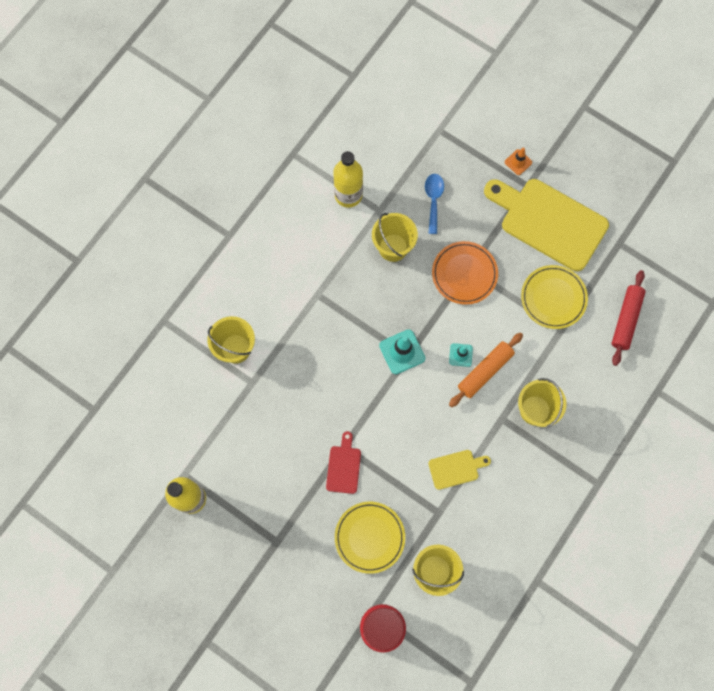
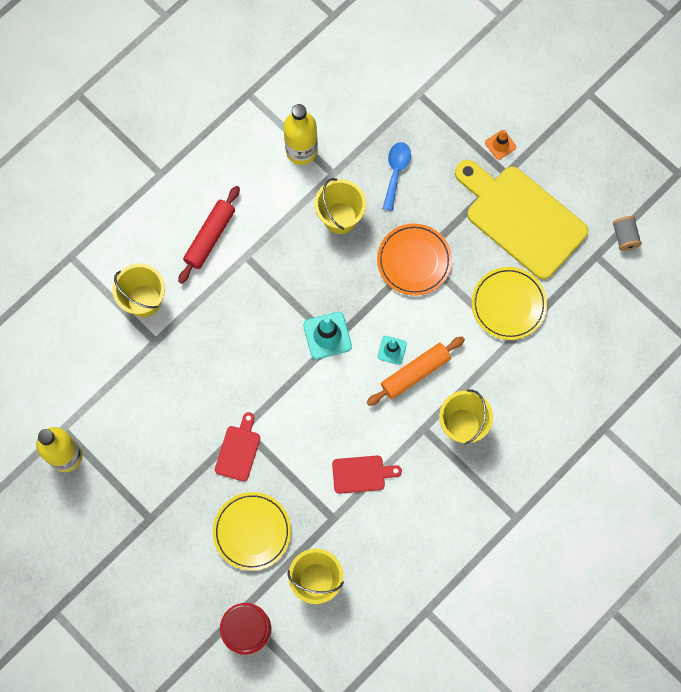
camera: 10 degrees right, 0 degrees up
(456, 468) = (362, 474): yellow cutting board -> red cutting board
(626, 320) = (585, 342): red rolling pin -> red rolling pin (210, 237)
(640, 223) = (625, 237): none -> grey spool

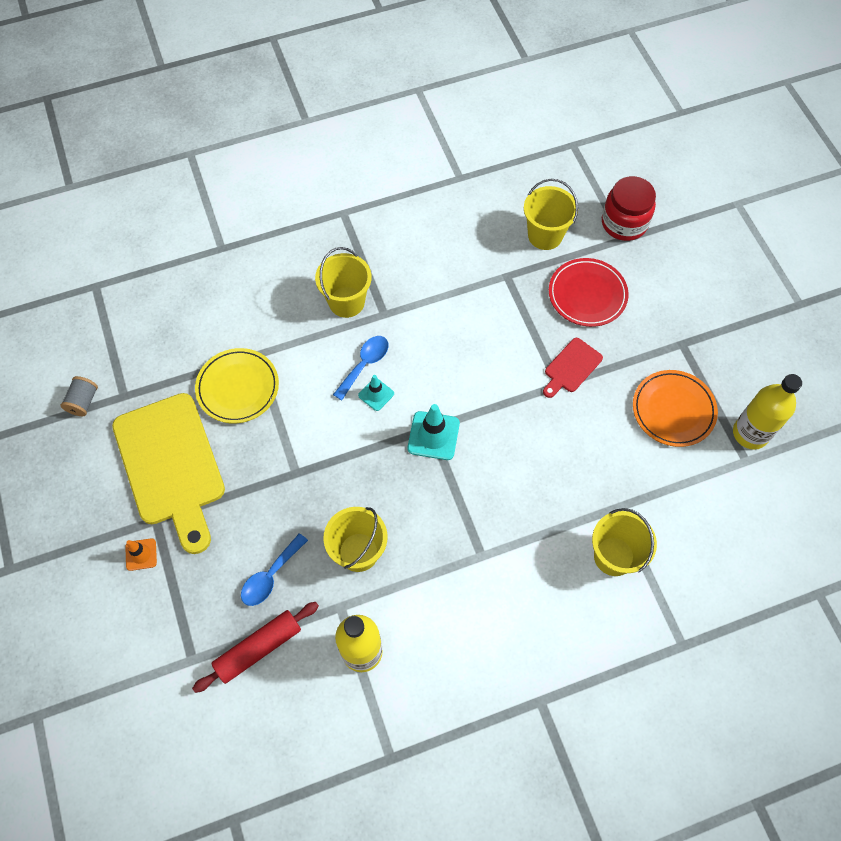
camera: 155 degrees left, 10 degrees down
(210, 237) = (512, 595): red rolling pin -> red rolling pin (258, 648)
(252, 531) = (587, 294): yellow plate -> red plate
(362, 474) = (462, 300): red cutting board -> none
(414, 261) = (305, 471): orange plate -> orange plate (673, 410)
(415, 373) = (365, 364): orange rolling pin -> blue spoon

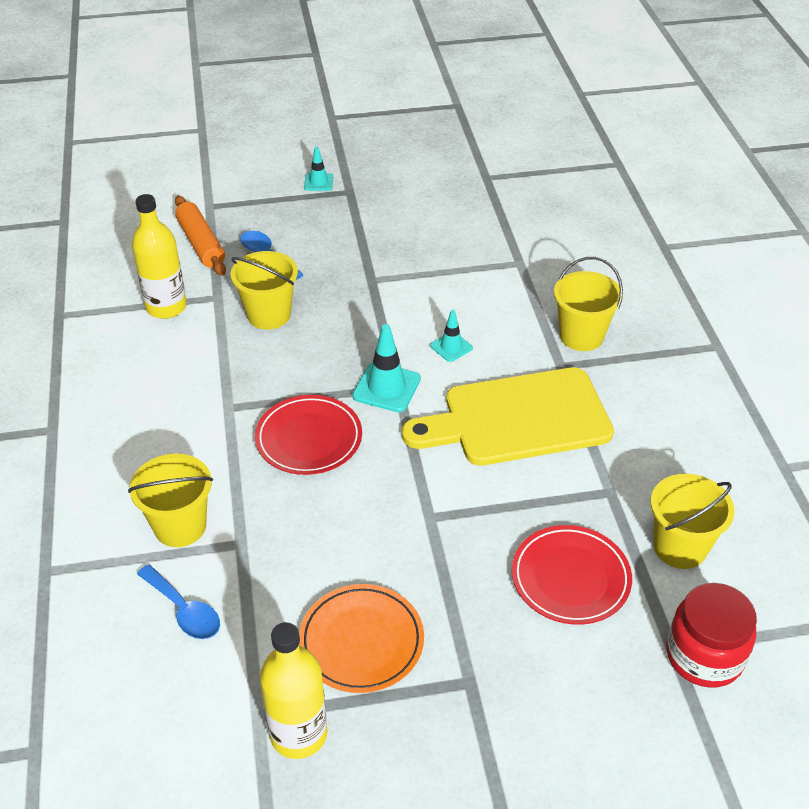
camera: 100 degrees right, 20 degrees down
(83, 401) = (485, 155): grey spool -> none
(141, 554) = (318, 182): orange traffic cone -> turquoise traffic cone
(171, 465) = (403, 202): yellow cutting board -> yellow cutting board (518, 419)
(238, 387) = (481, 247): yellow plate -> none
(258, 648) = (201, 243): red rolling pin -> orange rolling pin
(365, 364) = (493, 342): blue spoon -> blue spoon (184, 610)
(502, 483) = (309, 438): none -> red plate
(571, 367) = (453, 535): red cutting board -> none

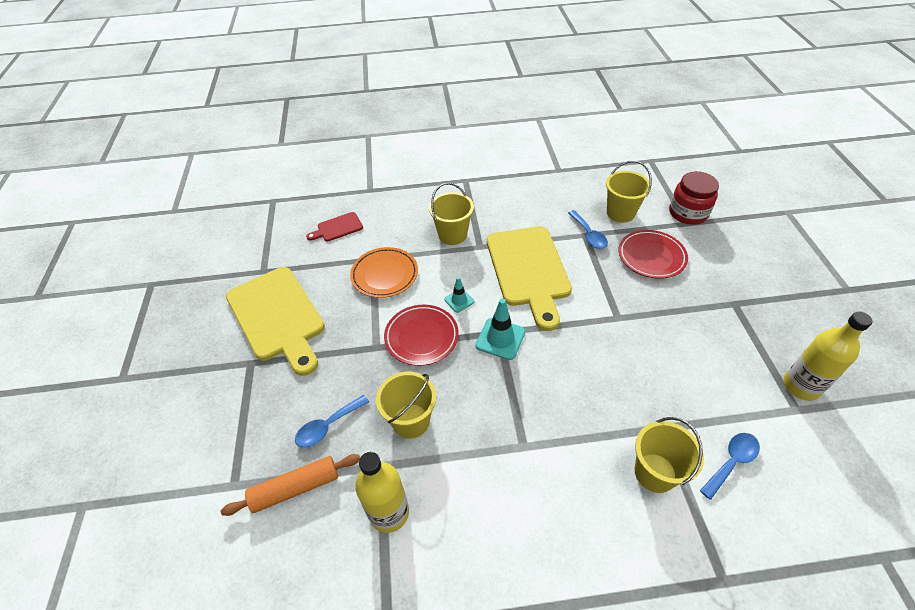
camera: 85 degrees left, 5 degrees up
(309, 438) = (555, 387): red plate -> red plate (421, 337)
(318, 182) = (228, 387): turquoise traffic cone -> none
(361, 641) = (724, 354): orange plate -> orange plate (384, 275)
(414, 199) = (277, 317): none -> yellow cutting board
(575, 225) = (337, 228): none -> red cutting board
(611, 497) = (589, 235): none -> blue spoon

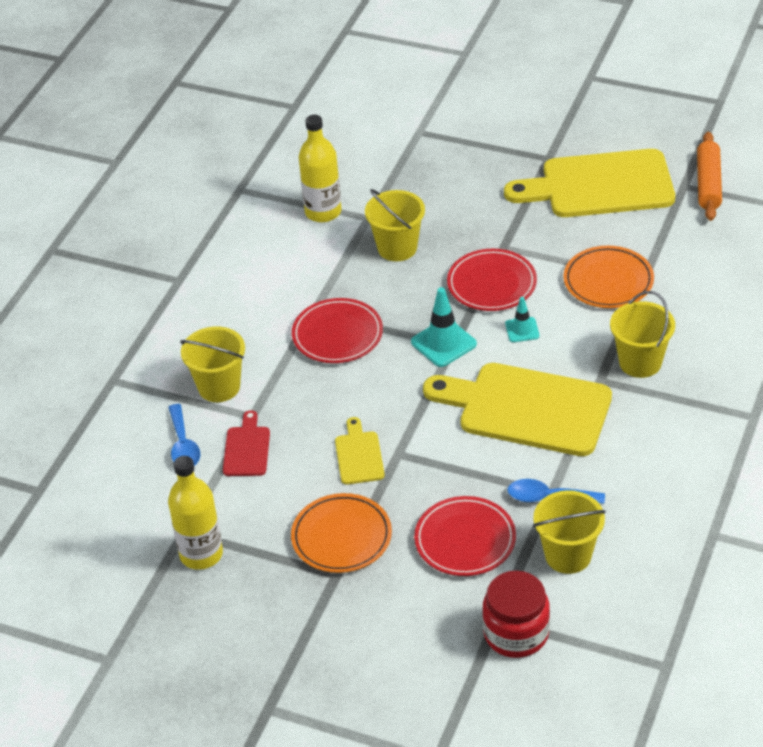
camera: 120 degrees right, 5 degrees down
(295, 488) = (388, 165): orange rolling pin -> orange rolling pin (708, 183)
(327, 426) = (434, 194): blue spoon -> none
(337, 228) = (725, 261): red cutting board -> red cutting board (247, 448)
(537, 413) = (337, 335): none -> red plate
(638, 338) = (359, 455): none -> yellow cutting board
(707, 314) = (341, 537): none -> orange plate

